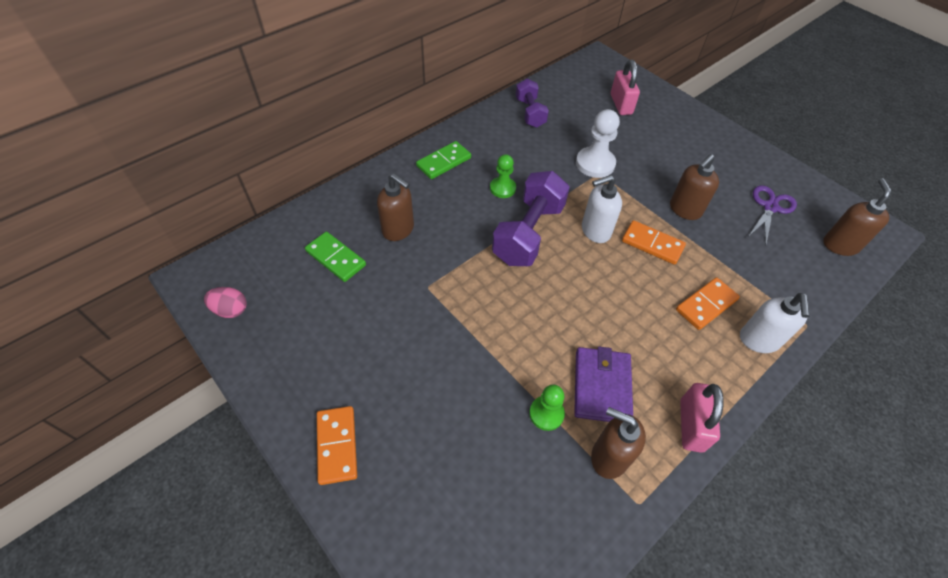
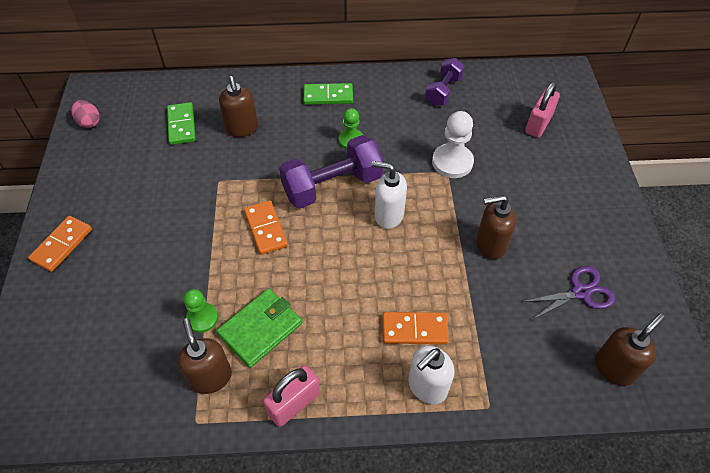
camera: 40 degrees right, 0 degrees up
(602, 386) = (260, 329): purple wallet -> green wallet
(652, 244) = (425, 254): orange domino -> orange domino (265, 229)

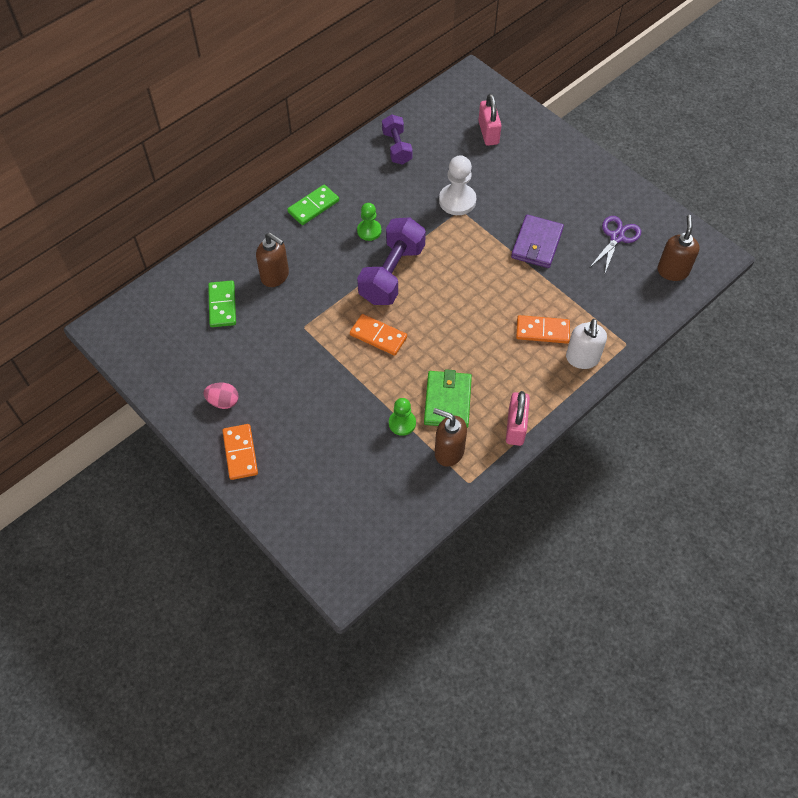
camera: 40 degrees left, 5 degrees up
(89, 122) = (140, 354): pink egg -> pink egg (223, 401)
(181, 125) = (222, 305): green domino -> green domino turned 45 degrees clockwise
(388, 215) = (452, 268): white soap dispenser -> none
(414, 329) = (542, 331): orange domino -> orange domino turned 45 degrees clockwise
(490, 245) = (536, 244): brown soap dispenser -> purple wallet

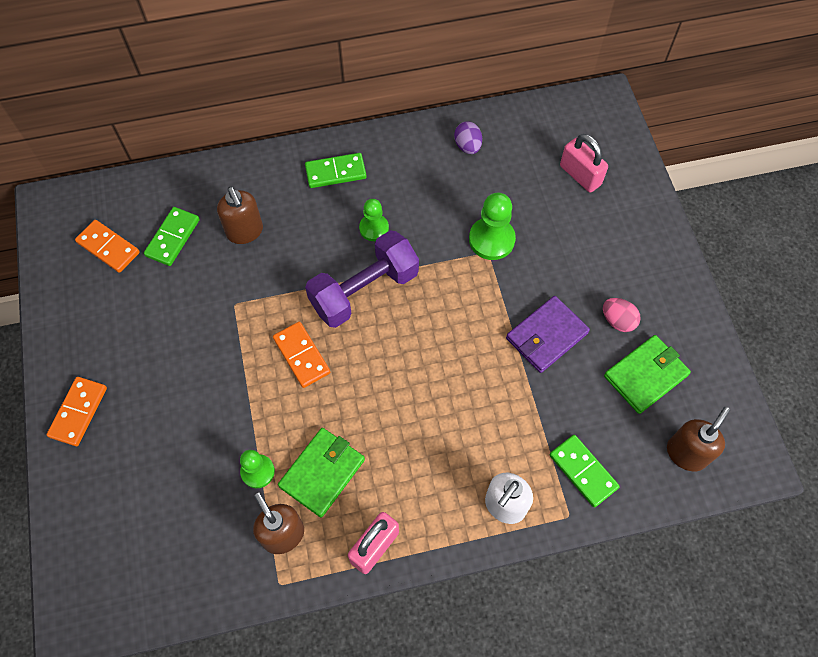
camera: 30 degrees right, 5 degrees up
(223, 401) = (101, 345): pink egg -> pink egg (618, 321)
(397, 148) = (467, 146): purple dumbbell -> purple egg
(457, 201) = (491, 240): white pawn -> green pawn
(488, 133) = (580, 175): pink padlock -> pink padlock turned 60 degrees counterclockwise
(542, 331) = (482, 446): orange domino -> orange domino (108, 247)
(616, 237) = (646, 375): purple scissors -> green wallet
(617, 313) = (583, 471): none -> green domino

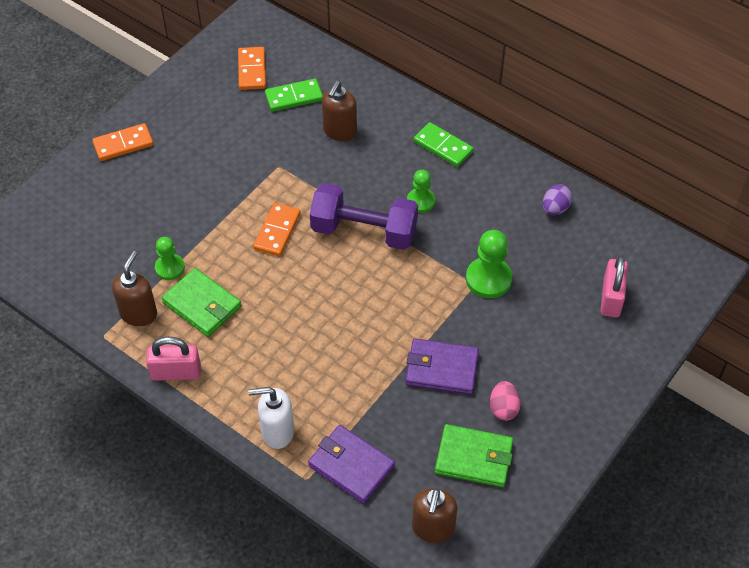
camera: 50 degrees right, 10 degrees down
(322, 473) = (202, 305): green wallet -> green wallet turned 45 degrees clockwise
(583, 471) = (351, 465): green domino -> purple wallet
(686, 453) = (433, 528): brown soap dispenser -> brown soap dispenser turned 105 degrees clockwise

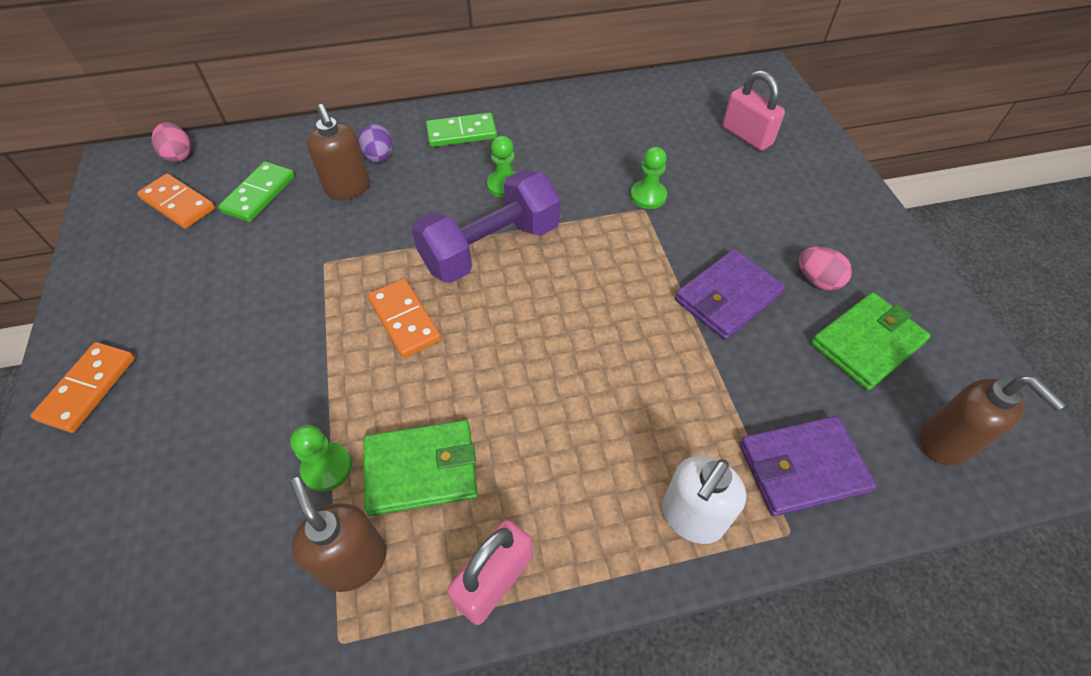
camera: 50 degrees left, 0 degrees up
(283, 37) = (179, 155): none -> pink egg
(488, 279) = (648, 196): green pawn -> green pawn, size x0.64
(555, 208) = (614, 110): purple egg -> purple egg (379, 157)

